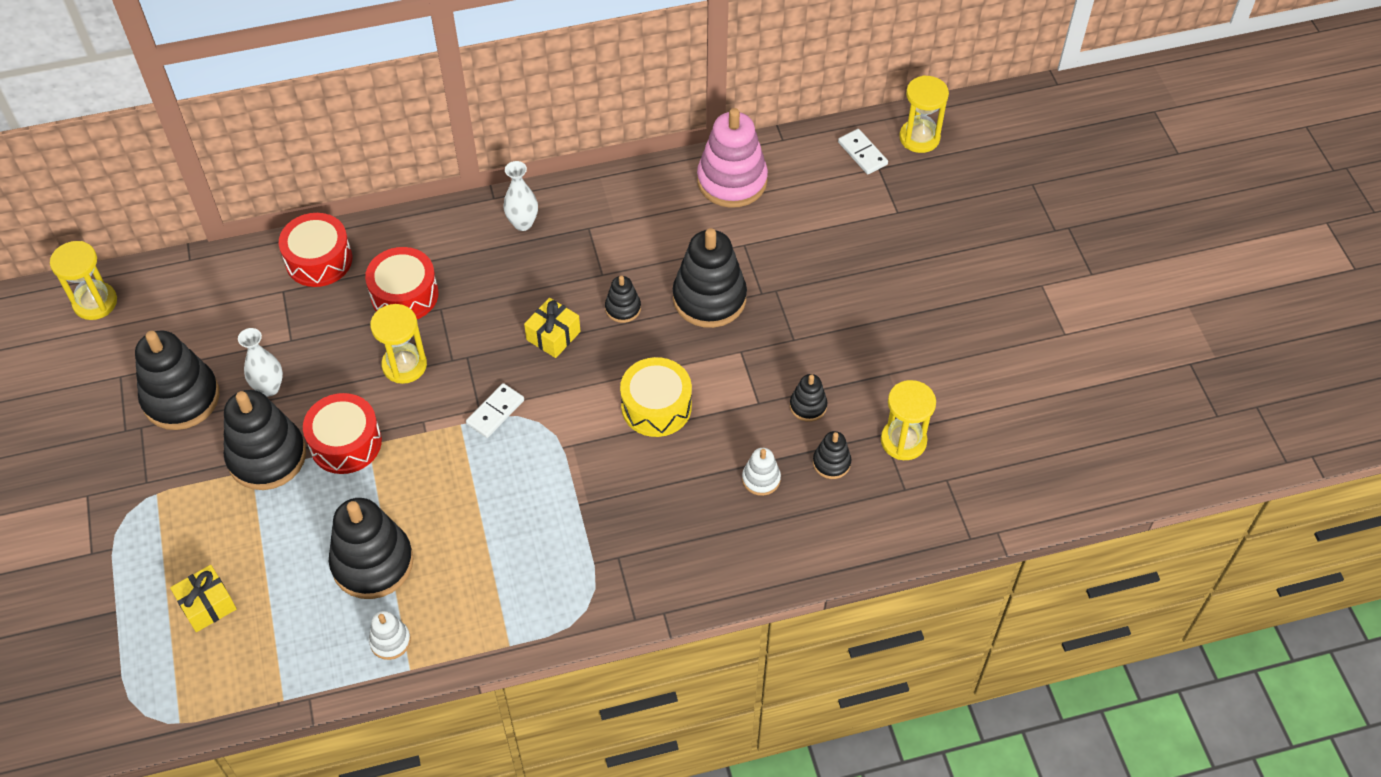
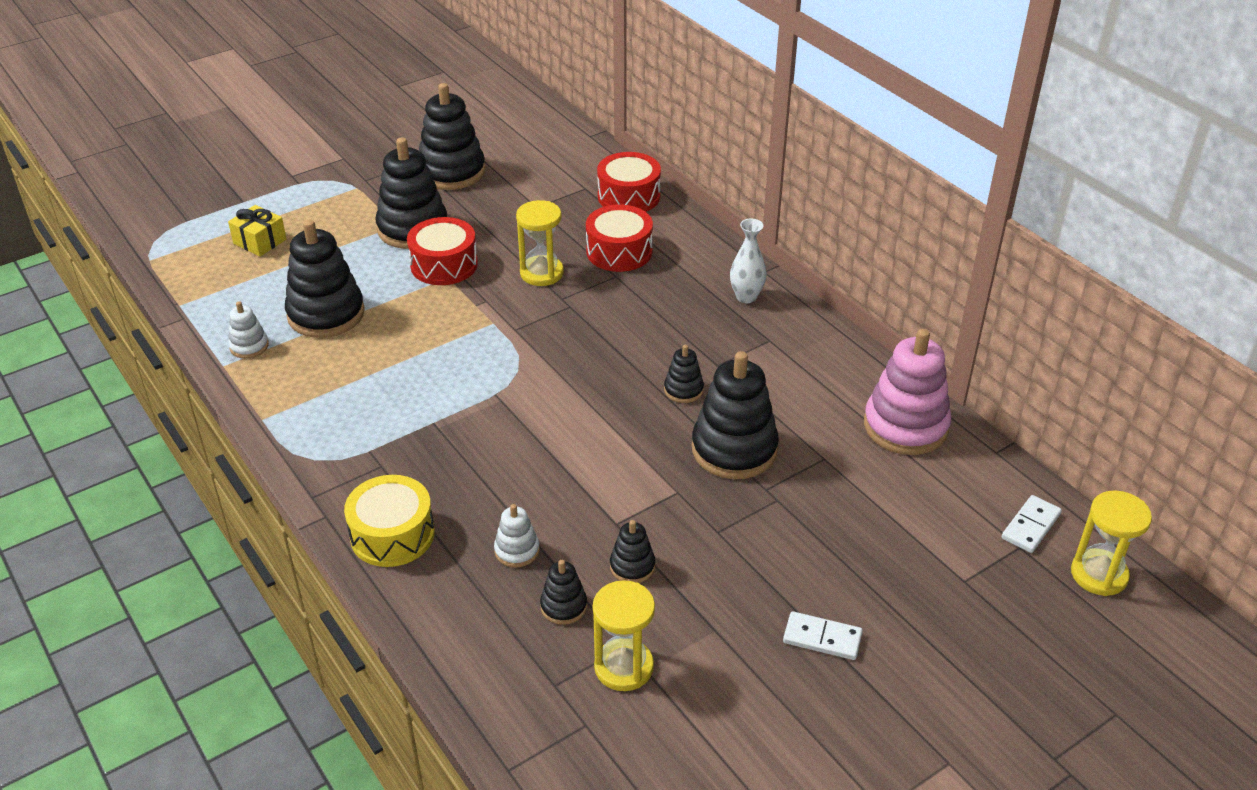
camera: 70 degrees right, 15 degrees down
(95, 302) = (523, 108): yellow hourglass -> none
(269, 388) = (482, 210): white vase -> none
(495, 412) = (516, 340): white domino -> white domino (822, 638)
(553, 335) = (623, 352): yellow gift -> none
(656, 406) = (573, 446): yellow drum -> yellow drum (392, 535)

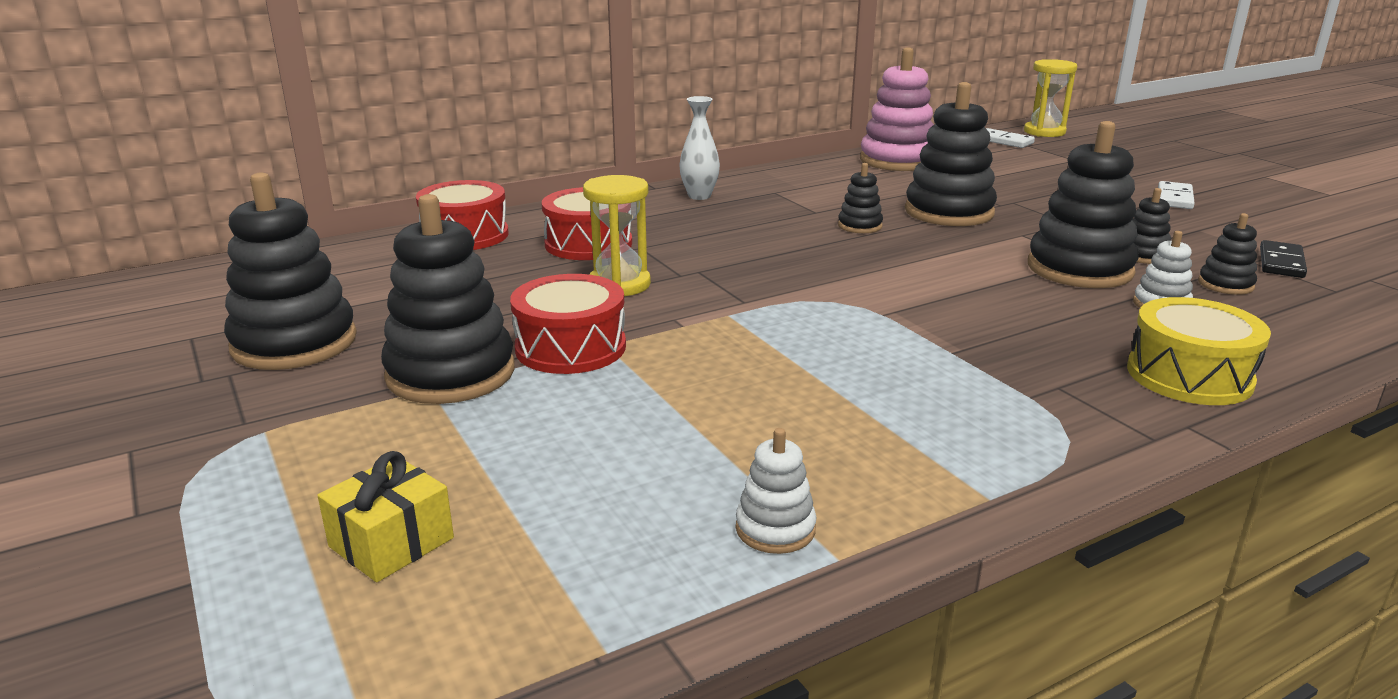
camera: 85 degrees left, 15 degrees down
(326, 314) = (682, 447): black stacking toy -> black stacking toy (1079, 269)
(624, 667) = (1281, 263): yellow hourglass -> black domino

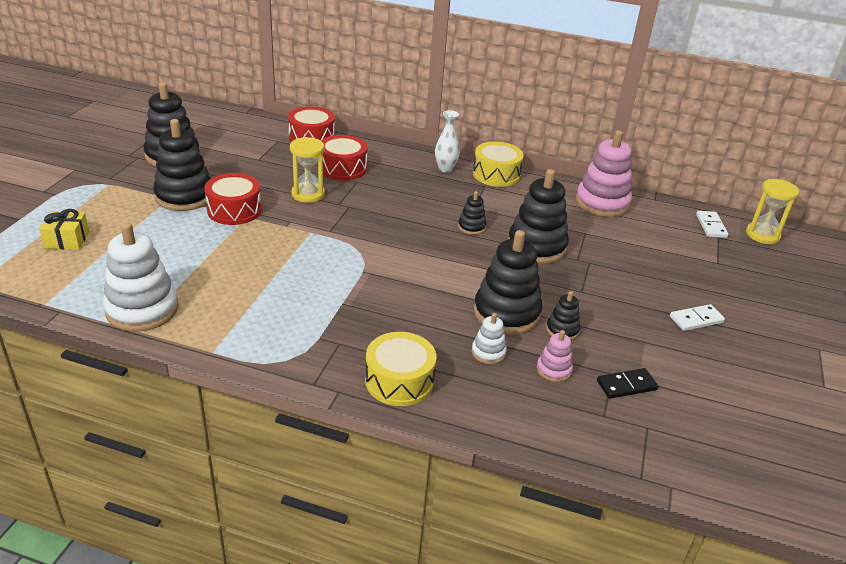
camera: 45 degrees right, 10 degrees up
(757, 179) = (496, 174): none -> yellow drum
(775, 529) = (142, 309): white stacking toy -> white stacking toy, size x2.06
(1225, 284) = (553, 370): black stacking toy -> pink stacking toy

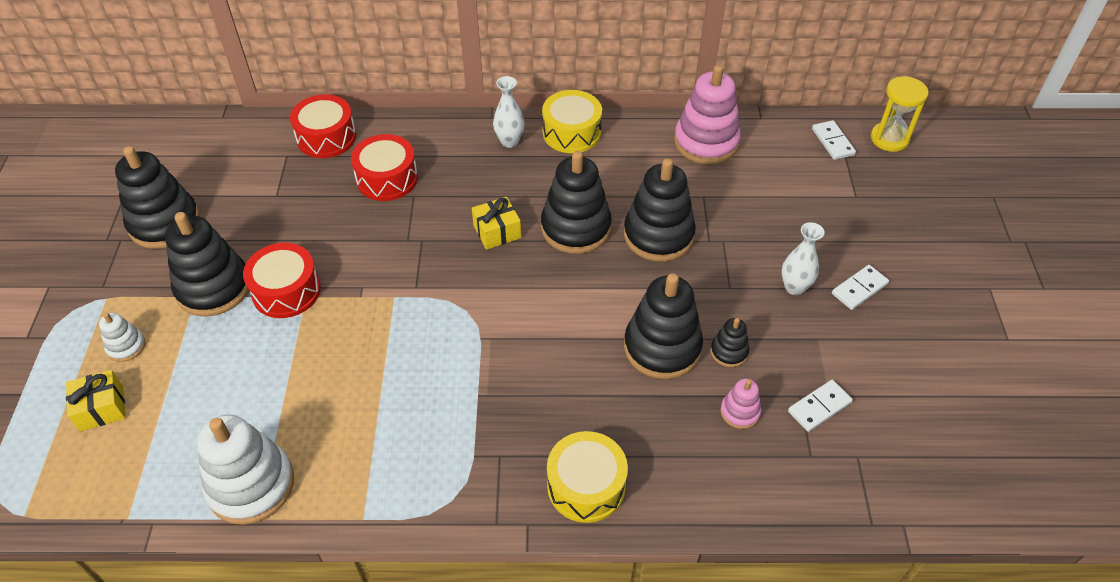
camera: 15 degrees left, 15 degrees up
(308, 194) = (364, 236): yellow hourglass -> none
(409, 215) = (497, 232): none -> yellow gift
(471, 227) = (576, 228): black stacking toy -> black stacking toy, size x2.06
(488, 352) = (664, 412): white stacking toy -> white stacking toy (126, 346)
(626, 385) = (819, 407): black domino -> white domino
(638, 305) = (794, 287): none -> white vase

